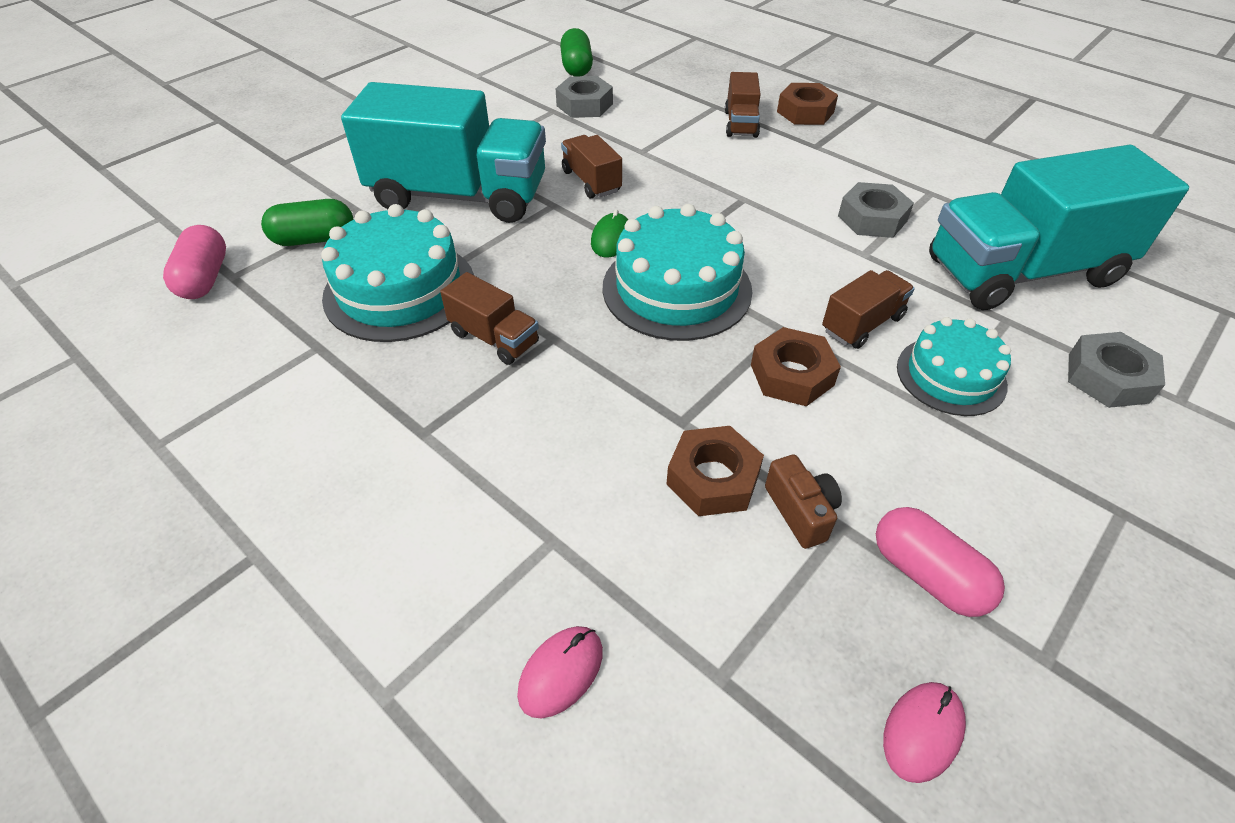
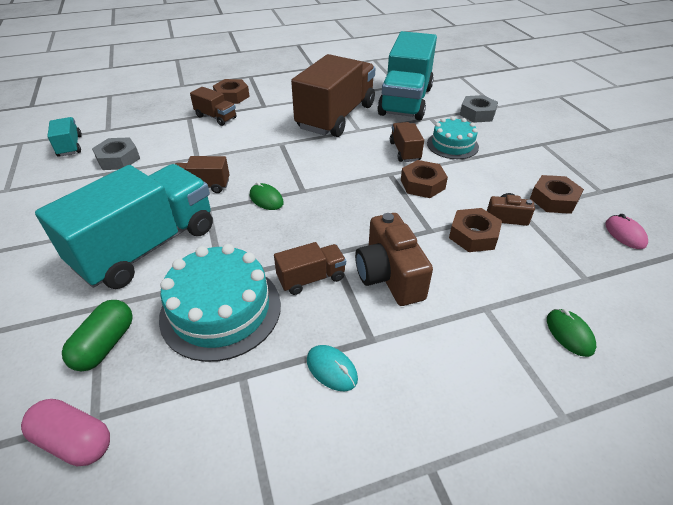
camera: 60 degrees left, 5 degrees down
(358, 414) = (331, 369): none -> turquoise mouse
(548, 409) = (389, 276): none -> brown camera
(561, 672) = (569, 334): pink mouse -> green mouse
(576, 67) = (70, 146): green capsule -> turquoise truck
(676, 289) = (331, 193): turquoise cake -> none
(872, 218) = (336, 117): grey nut -> brown truck
(927, 575) = (553, 199): pink capsule -> brown nut

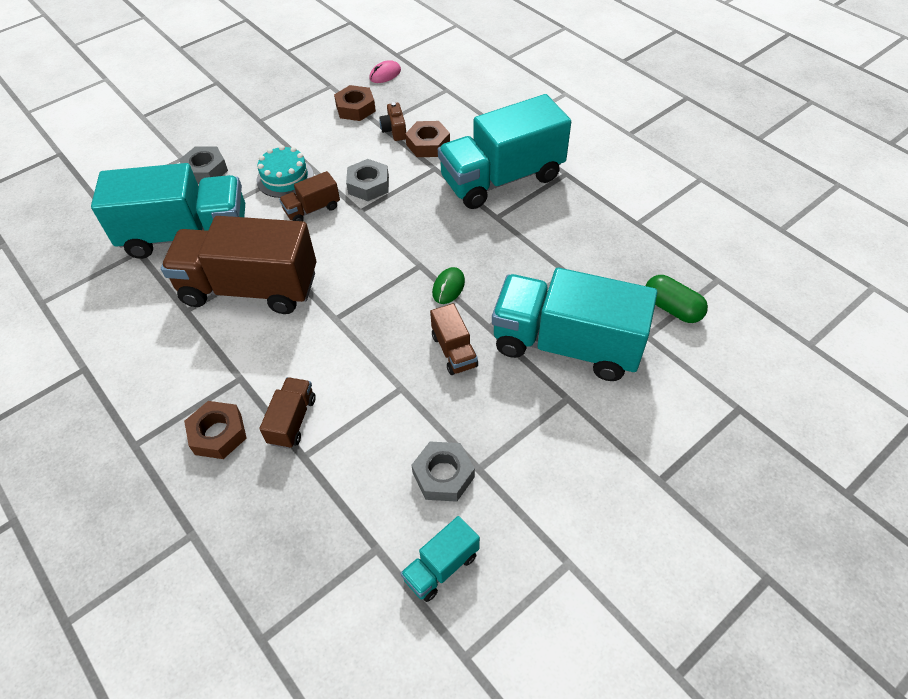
camera: 110 degrees left, 10 degrees up
(74, 441) = (736, 279): pink capsule -> none
(105, 344) = (672, 308): green capsule -> green capsule turned 45 degrees clockwise
(221, 310) = (596, 258): turquoise cake -> none
(311, 278) = (532, 219): brown truck -> none
(331, 369) = (601, 184): turquoise mouse -> none
(389, 276) = (502, 179): brown camera -> turquoise truck
(422, 184) = (368, 185): brown nut -> grey nut
(569, 334) = (502, 94): green mouse -> none

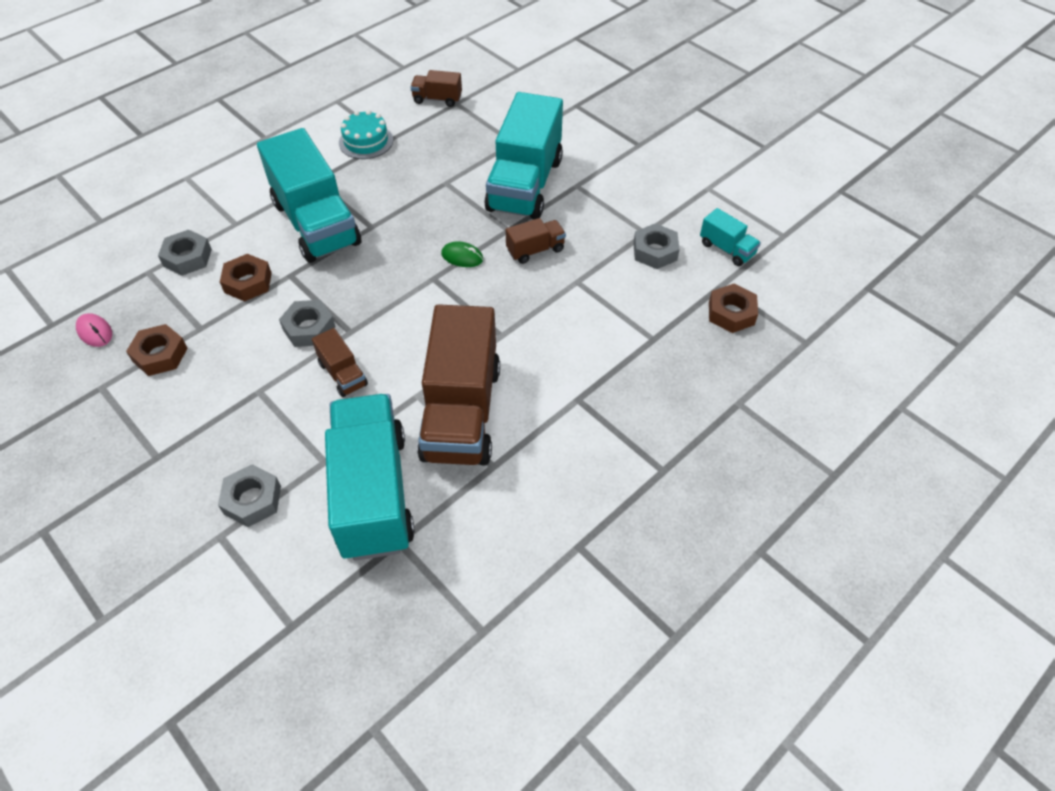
camera: 95 degrees left, 0 degrees up
(218, 434) = (641, 404): brown nut -> brown nut (731, 313)
(285, 178) = (283, 409): turquoise cake -> turquoise cake (366, 141)
(292, 420) = (619, 351): brown truck -> brown truck (437, 99)
(394, 130) = (215, 313): brown camera -> none
(461, 108) = (187, 258): none -> grey nut
(672, 308) = (486, 128): green capsule -> none

